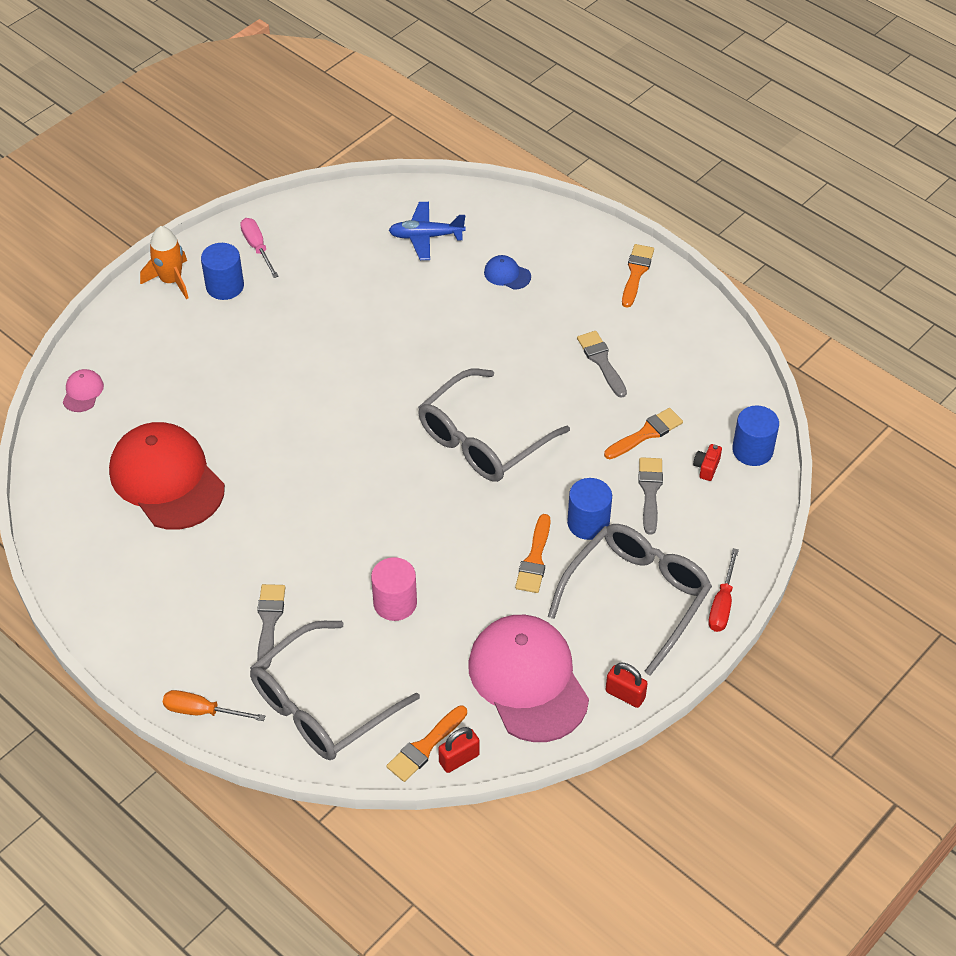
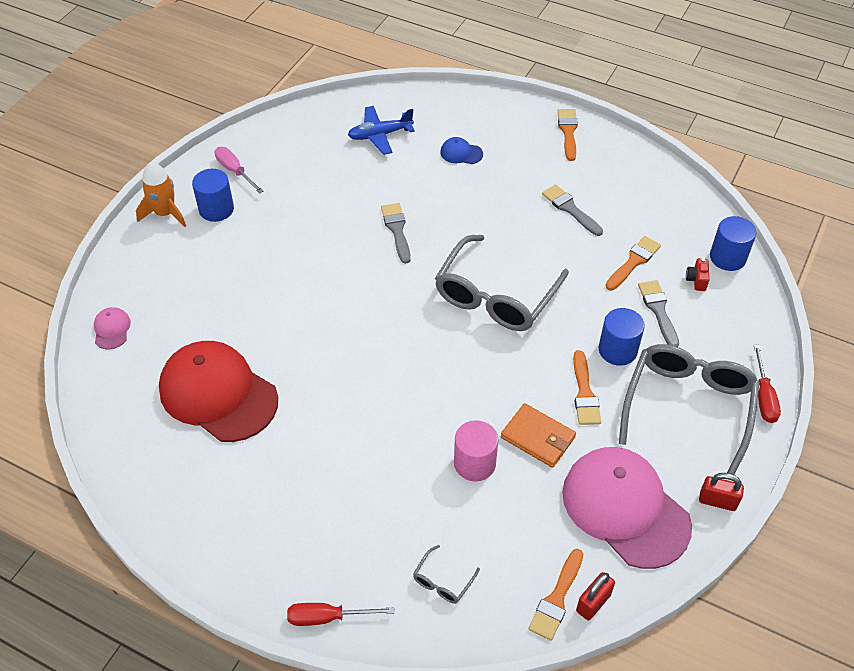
camera: 15 degrees left, 0 degrees up
(202, 711) = (327, 617): orange screwdriver -> red screwdriver
(269, 621) = (362, 509): grey brush -> grey brush (397, 230)
(322, 705) = (443, 581): grey glasses -> grey glasses, size x0.40
(468, 592) = (538, 437): none -> orange wallet

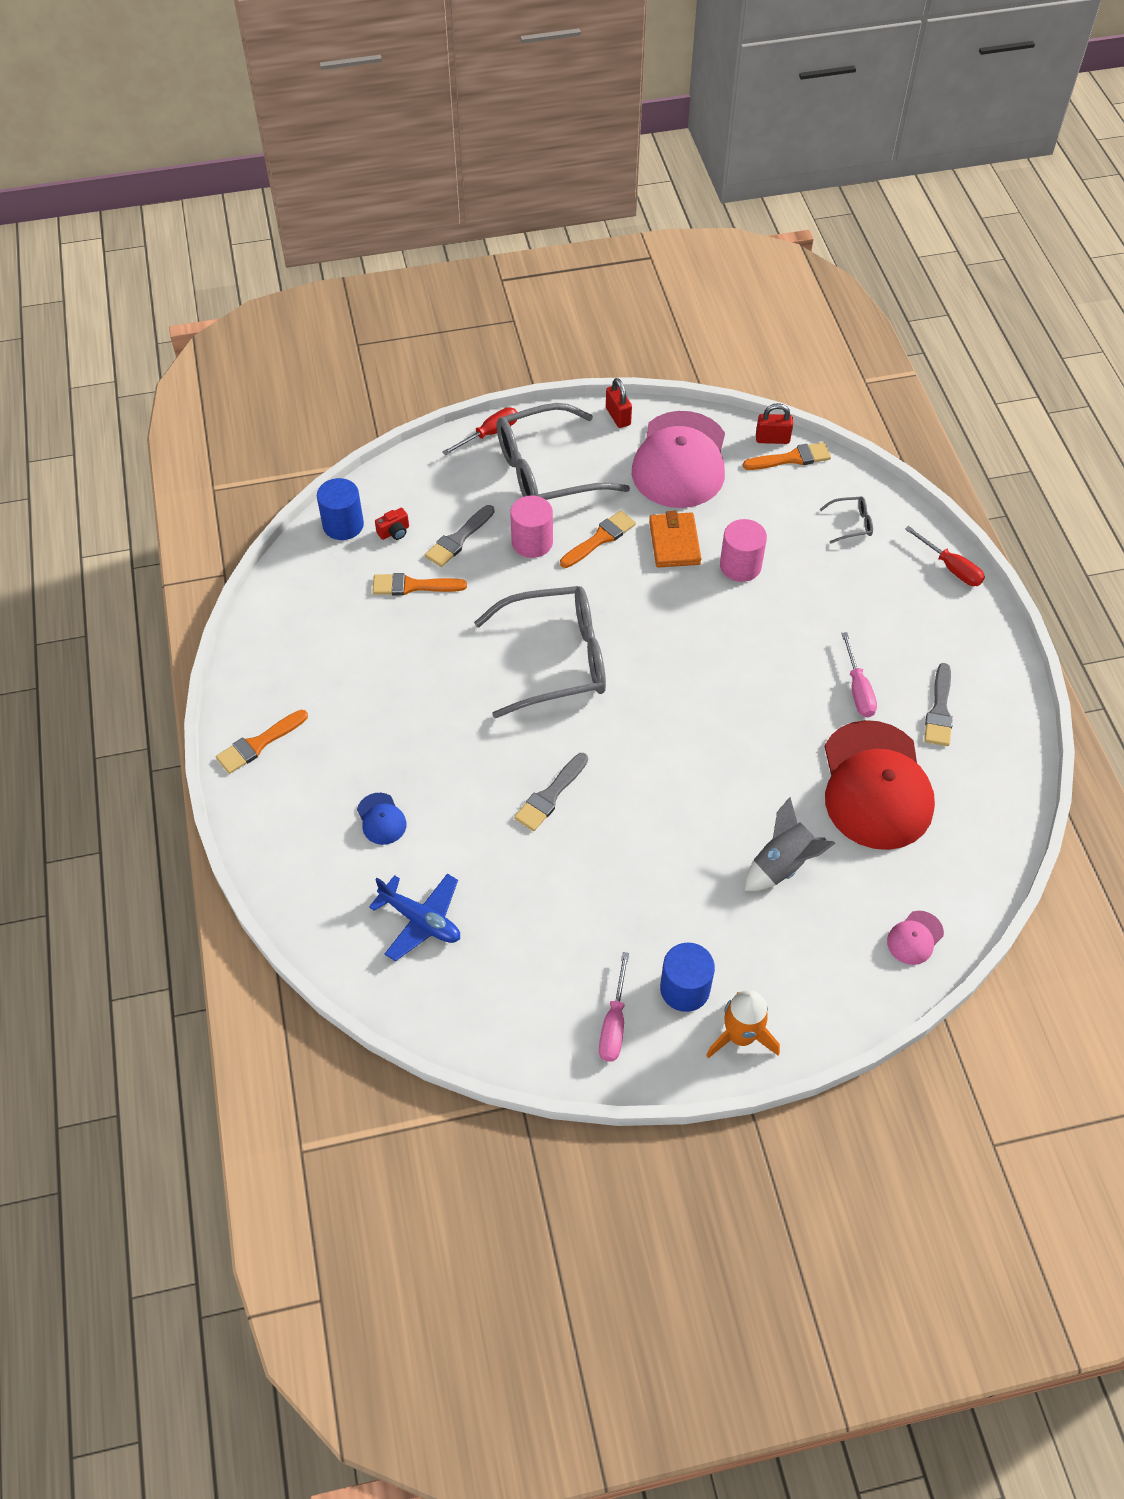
camera: 130 degrees left, 5 degrees up
(228, 303) = (782, 865): none -> grey rocket
(294, 447) = (858, 689): none -> pink screwdriver
(570, 209) = (384, 672): grey brush -> grey brush (939, 710)
(617, 350) = (532, 542): blue cylinder -> pink cylinder

